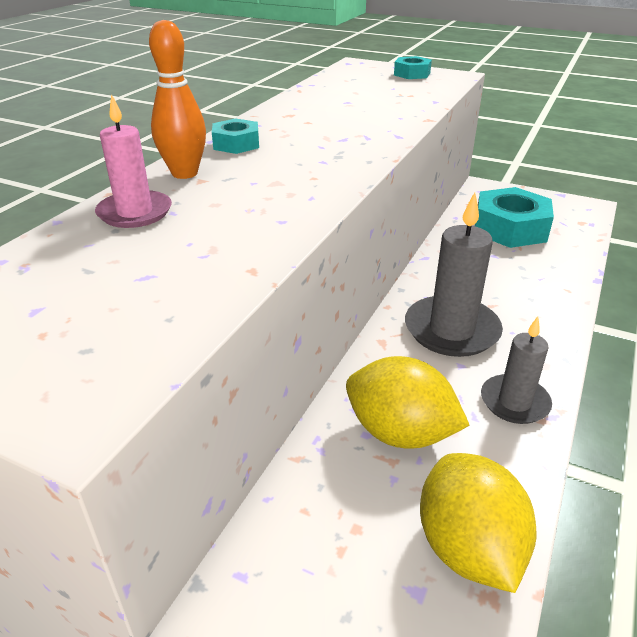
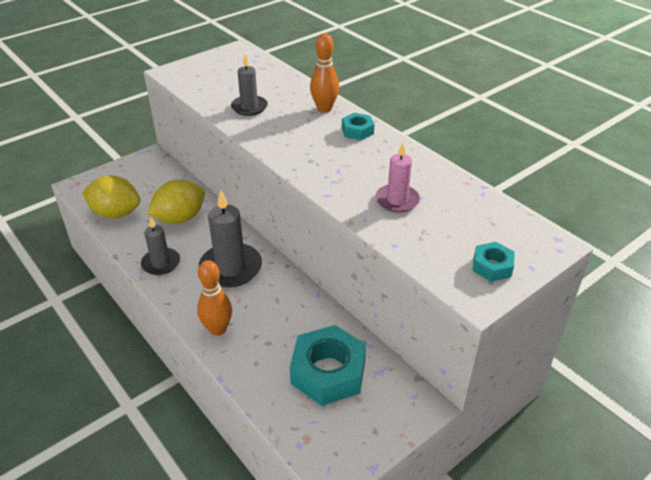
camera: 115 degrees right, 5 degrees up
(135, 212) = (288, 91): pink candle -> pink candle (397, 200)
(221, 233) = (249, 107): none -> grey candle
(549, 303) = (217, 329): none -> orange bowling pin

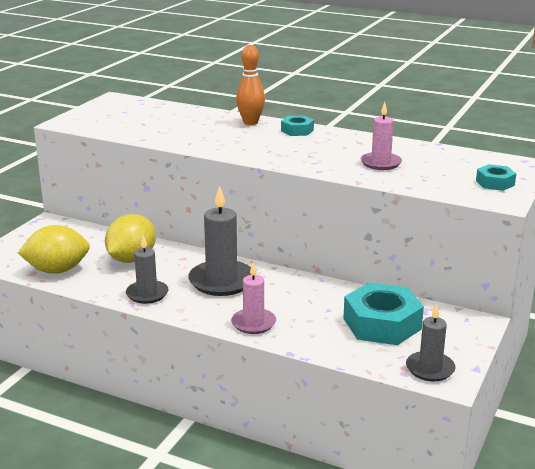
camera: 25 degrees left, 15 degrees down
(217, 329) = (253, 323): orange bowling pin -> pink candle
(249, 107) = (178, 132): grey candle -> grey candle (430, 369)

